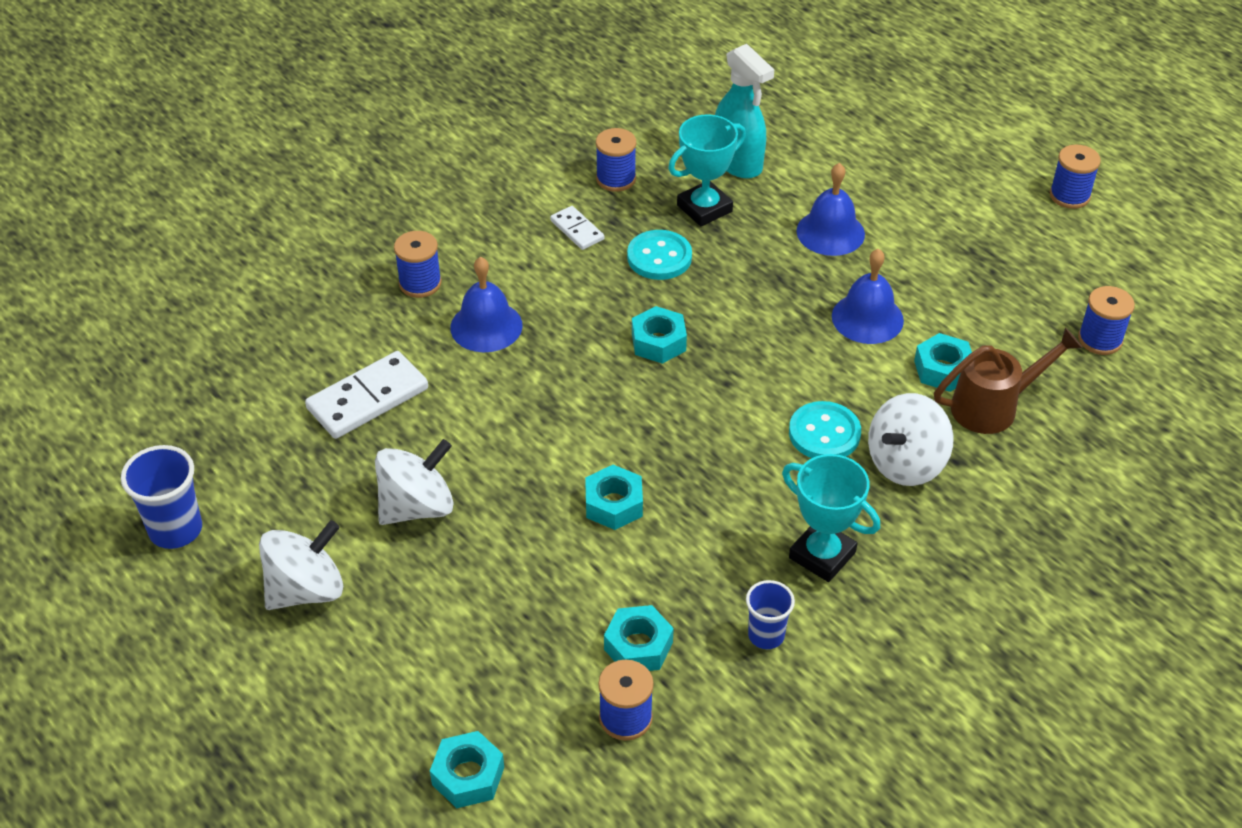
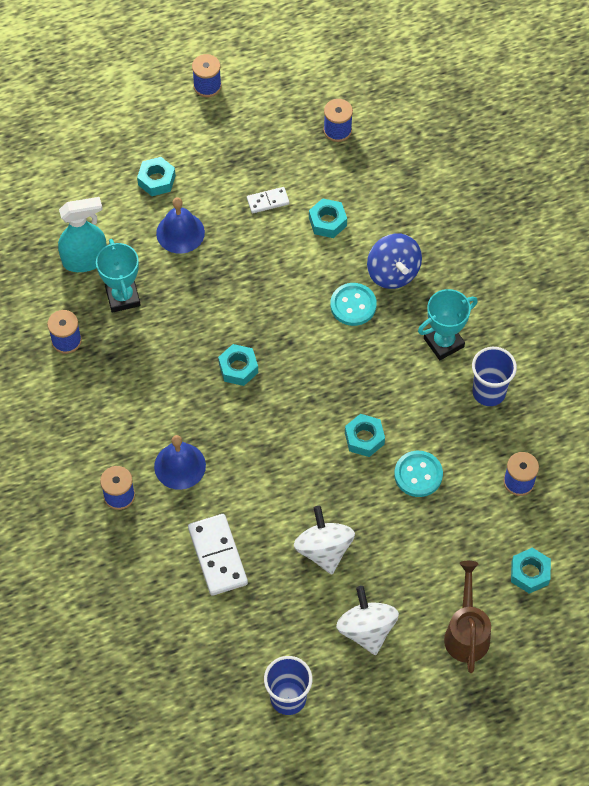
camera: 70 degrees left, 15 degrees up
(577, 230) = (109, 382): white domino -> white domino (268, 201)
(638, 646) = (473, 459): turquoise nut -> turquoise nut (156, 180)
(659, 257) = (159, 341): turquoise button -> turquoise button (418, 475)
(766, 635) = (489, 392): blue cup -> blue cup, size x1.54
(867, 318) = (267, 243): blue bell -> none
(906, 463) = (393, 272): white spinning top -> blue spinning top
(993, 407) = (367, 209): brown watering can -> brown watering can (466, 633)

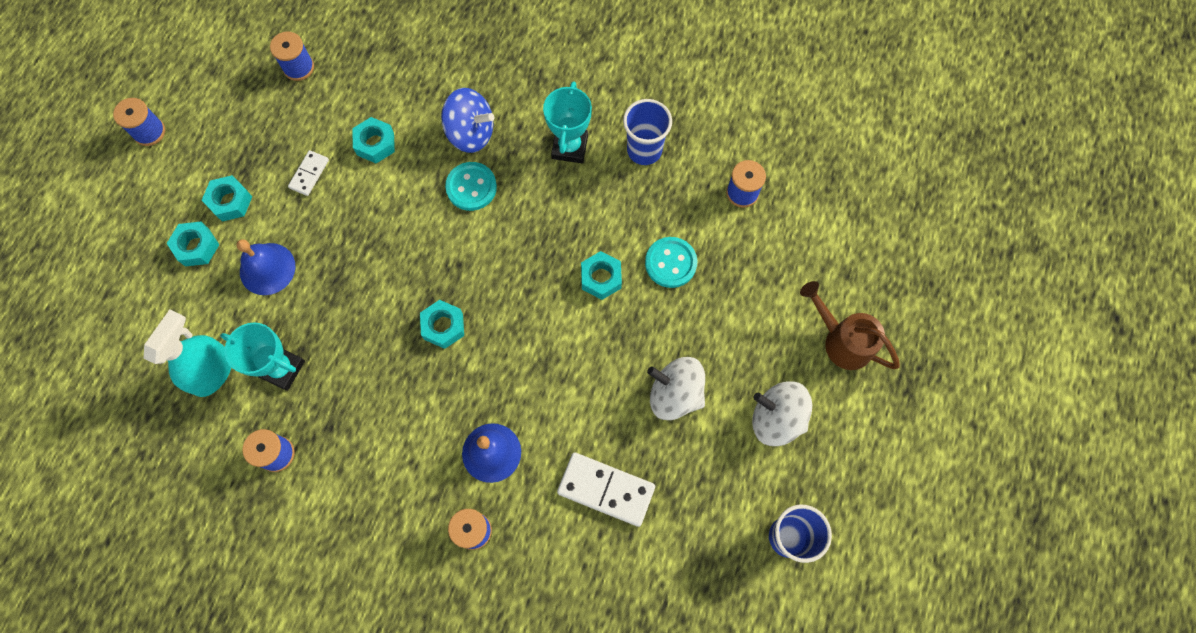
camera: 50 degrees left, 10 degrees up
(529, 573) = (829, 250): turquoise nut -> turquoise nut (230, 201)

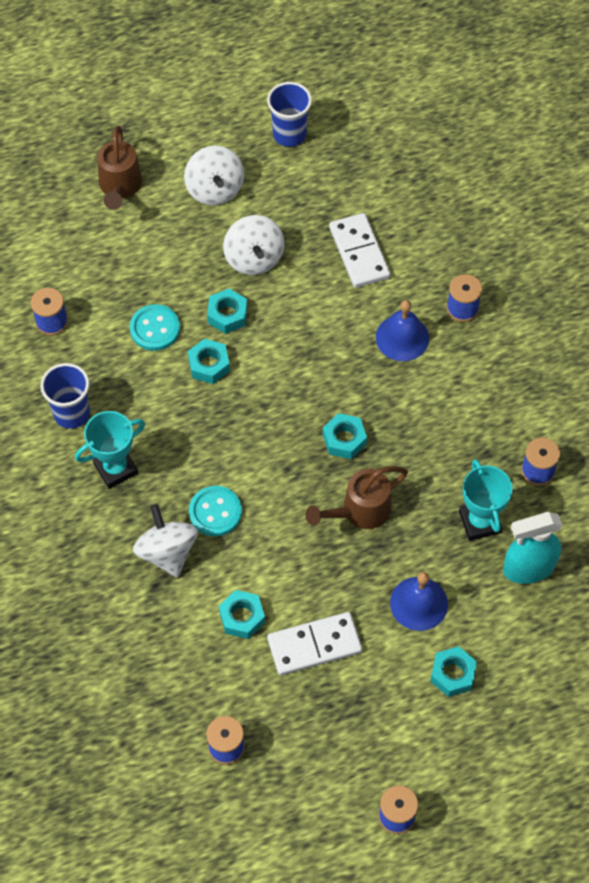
camera: 130 degrees left, 10 degrees down
(230, 201) = (393, 685): turquoise nut -> turquoise nut (227, 315)
(309, 174) = (314, 645): white domino -> white domino, size x1.80
(375, 288) = (360, 511): none -> brown watering can
(470, 133) = (167, 552): blue spinning top -> white spinning top

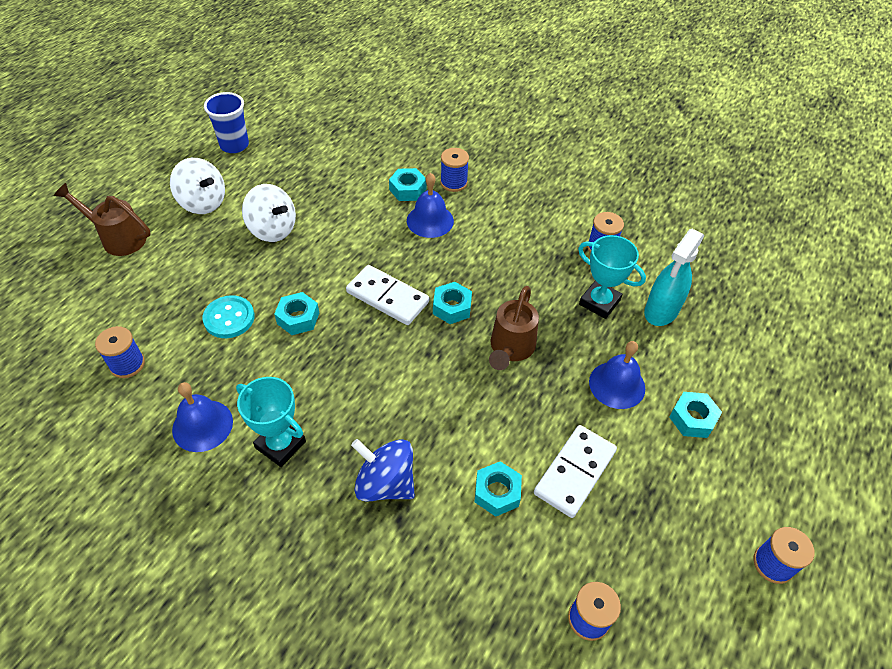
camera: 40 degrees left, 10 degrees down
(71, 413) = (202, 425): blue cup -> blue bell
(115, 468) = (280, 445): turquoise trophy -> turquoise trophy turned 75 degrees counterclockwise
(120, 186) = (118, 238): brown watering can -> brown watering can turned 150 degrees clockwise
(167, 552) = (385, 483): white spinning top -> blue spinning top
(215, 512) = (399, 423): turquoise button -> none
(227, 315) = (283, 276): turquoise nut -> turquoise nut (407, 189)
(359, 253) = (350, 187): white domino -> white domino (387, 297)

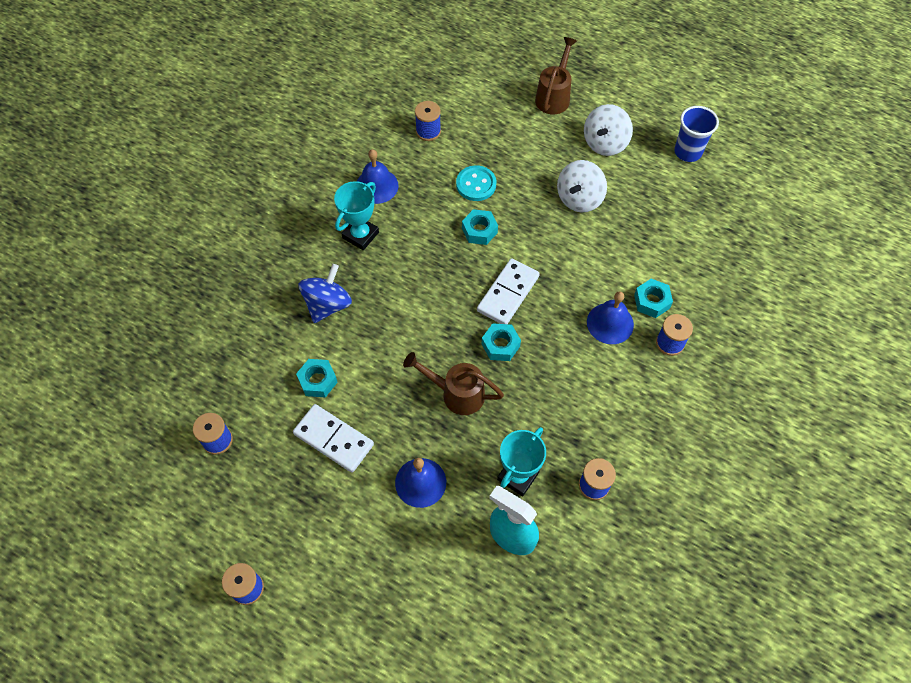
camera: 90 degrees right, 10 degrees up
(692, 419) = (385, 546): turquoise nut -> none

